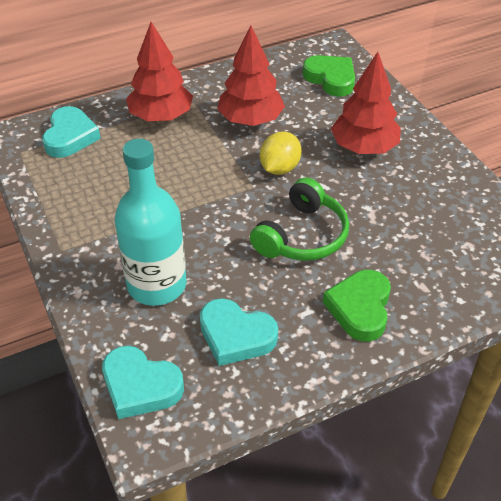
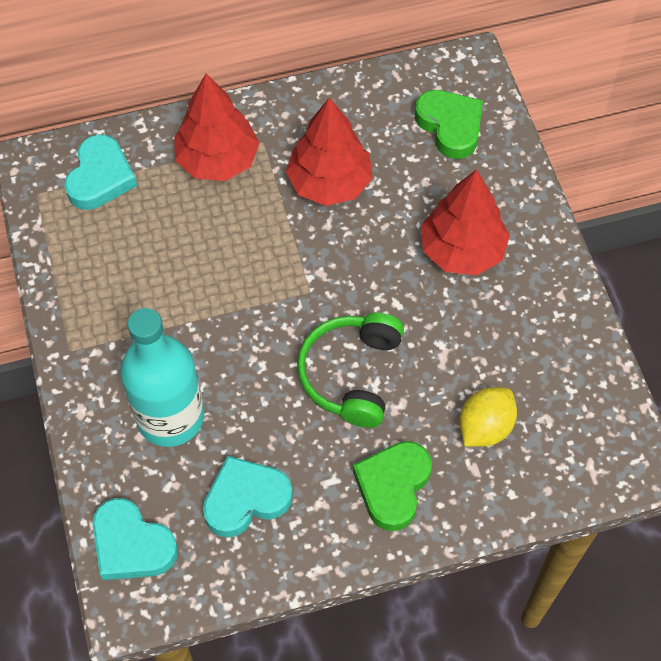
camera: 10 degrees right, 15 degrees up
(236, 336) = (246, 499): turquoise heart -> turquoise heart turned 120 degrees clockwise
(279, 168) = (348, 267): yellow lemon -> yellow lemon (485, 427)
(302, 236) = (351, 374): green headphones -> green headphones turned 150 degrees clockwise

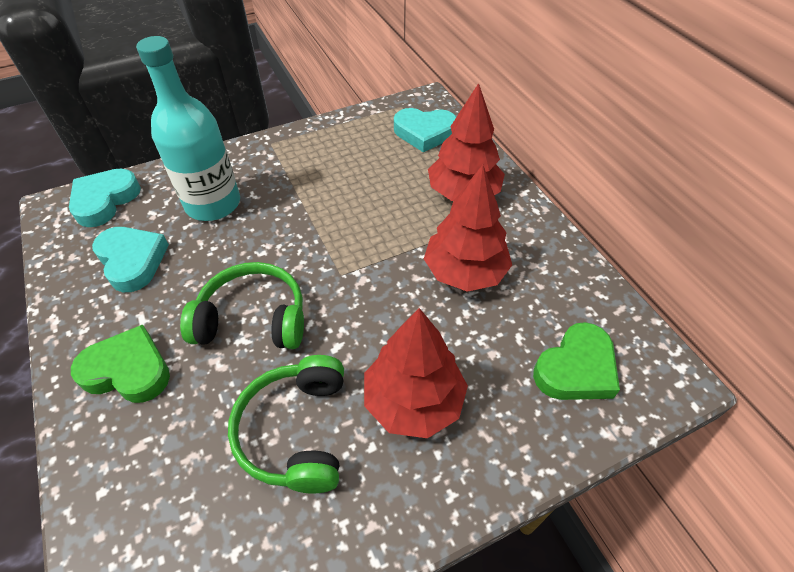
camera: 80 degrees right, 10 degrees down
(477, 342) = (296, 431): none -> green headphones
(485, 427) = (188, 452): yellow lemon -> none

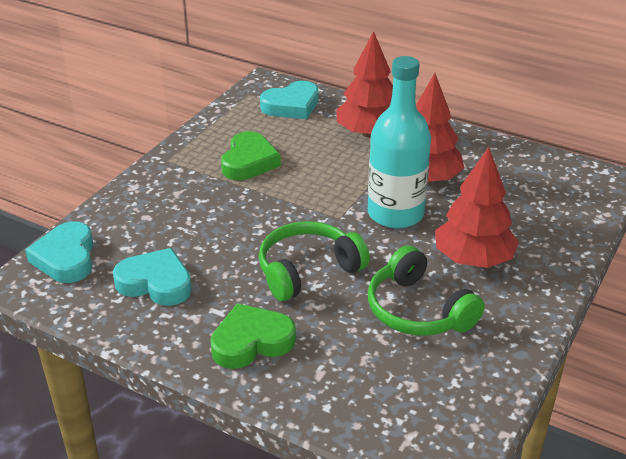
camera: 35 degrees left, 15 degrees down
(213, 204) = (174, 219): turquoise bottle -> turquoise bottle (395, 214)
(576, 368) = (549, 198): green heart -> green heart (249, 162)

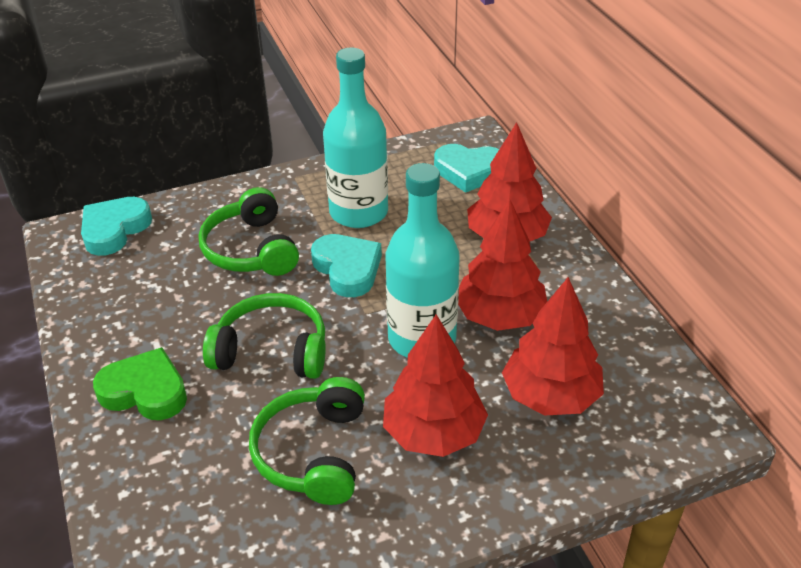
camera: 40 degrees right, 5 degrees up
(156, 283) = (145, 290): turquoise heart -> turquoise heart (347, 269)
(202, 219) = (251, 249): none -> green headphones
(249, 162) = (358, 212): green heart -> turquoise bottle
(510, 205) = (550, 396): none -> red tree

